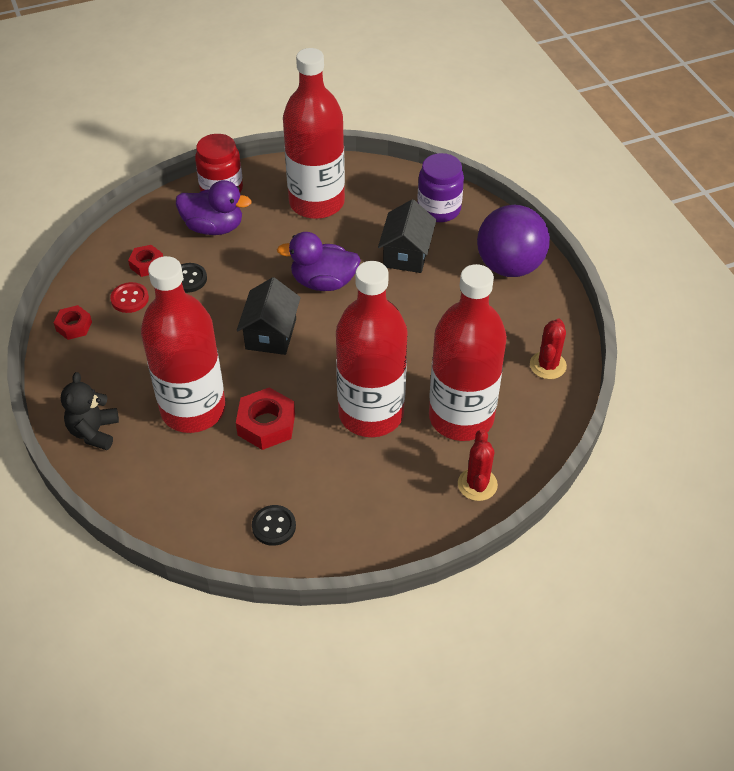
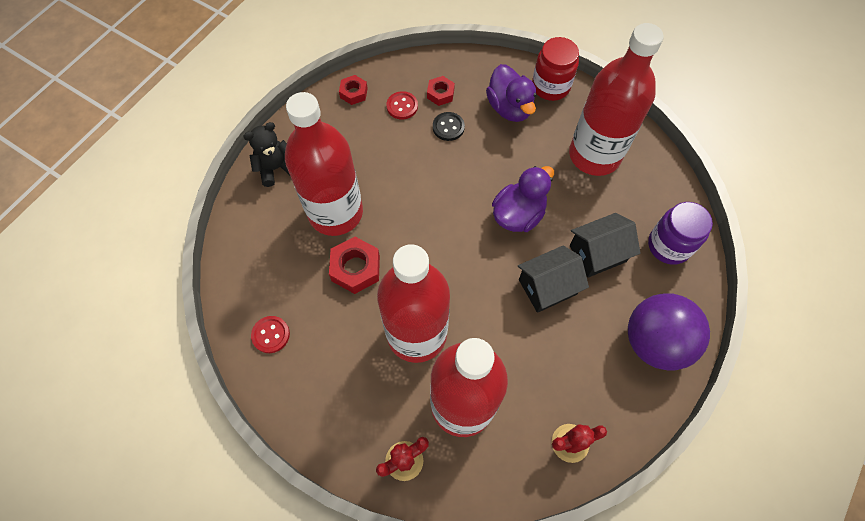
camera: 55 degrees right, 15 degrees up
(271, 334) = (440, 214): black house -> black house (547, 287)
(274, 526) = (271, 335): black button -> red button
(323, 282) = (518, 214): purple duck -> purple duck turned 75 degrees clockwise

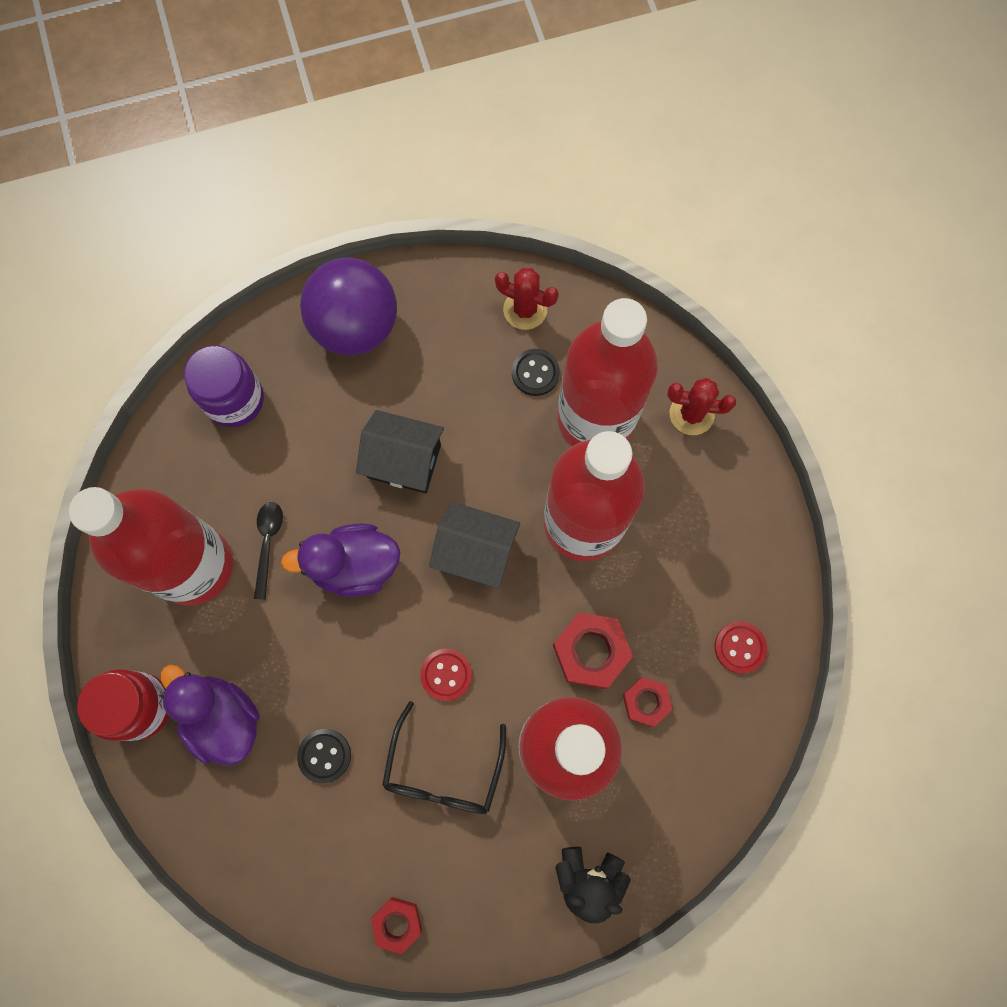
camera: 140 degrees left, 10 degrees up
(386, 161) = (443, 770): none -> black glasses
(402, 106) = (353, 842): red button -> red button (446, 675)
(440, 94) = (287, 819): red nut -> red nut (646, 702)
(509, 108) = (223, 718): purple duck -> purple duck turned 60 degrees counterclockwise
(524, 404) = (535, 373): none -> black button
(571, 191) = (268, 544): none -> black spoon
(597, 253) = (316, 452): black house -> black house (476, 552)

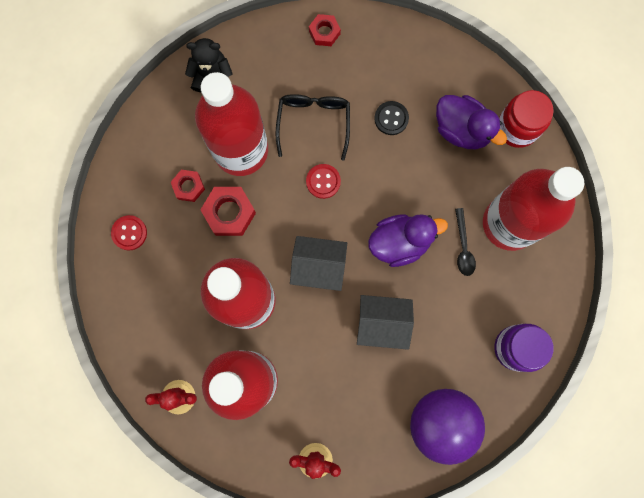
camera: 170 degrees right, 5 degrees up
(535, 373) = (299, 409): black button -> none

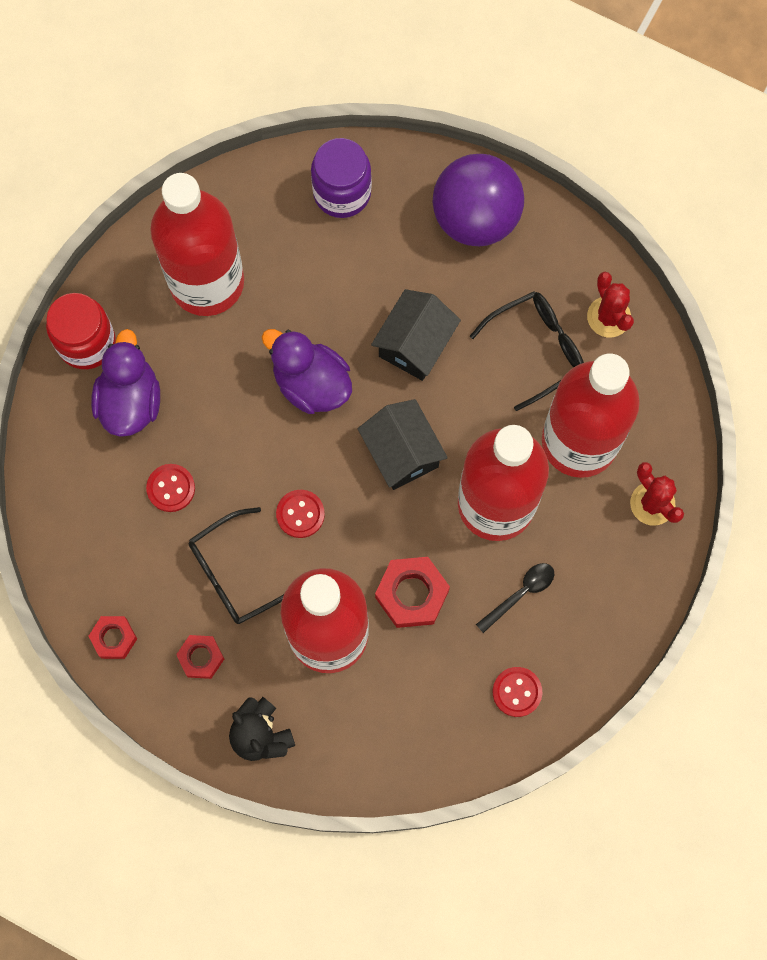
camera: 125 degrees left, 5 degrees down
(188, 187) = (415, 663): red nut -> red nut (201, 657)
(326, 397) = (536, 349): none -> black glasses
(382, 323) = (415, 344): black house -> black house turned 60 degrees clockwise
(391, 118) = (171, 488): black button -> red button
(463, 247) = (269, 313): black spoon -> black spoon (520, 594)

